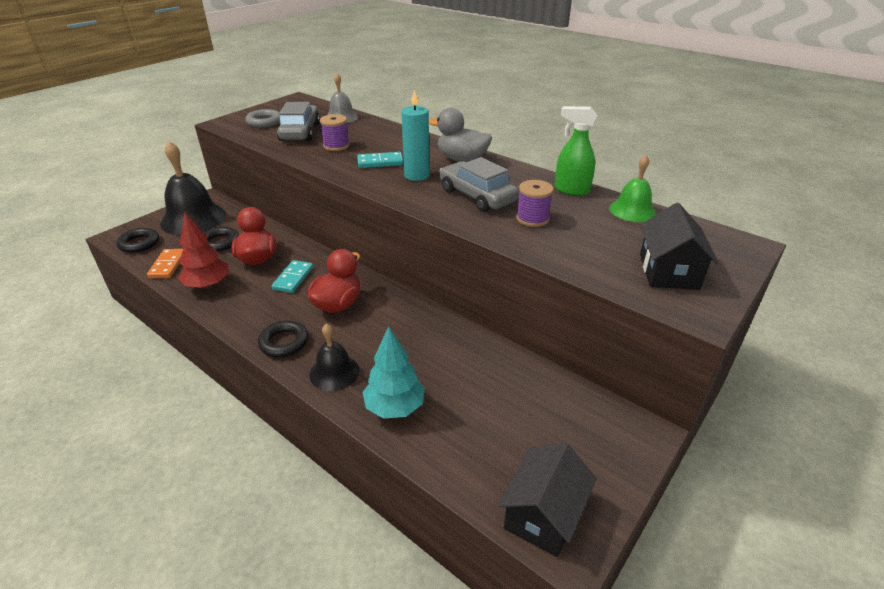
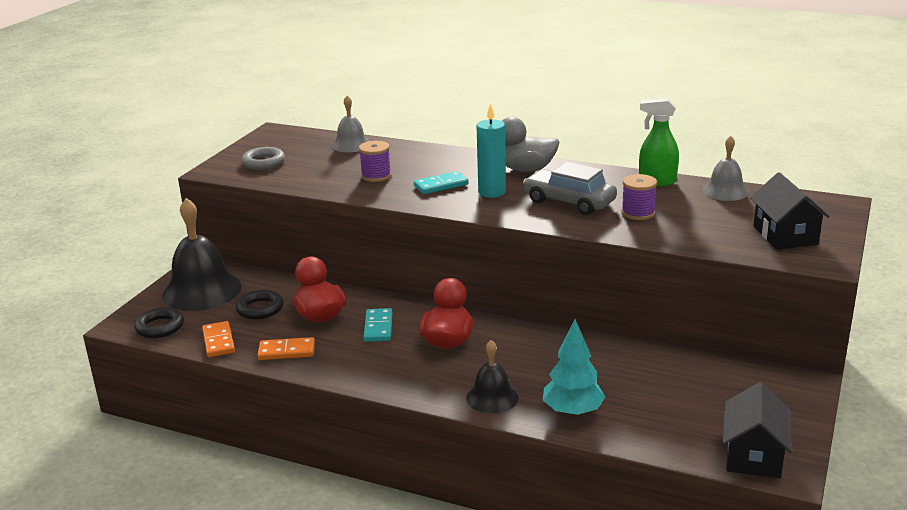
camera: 15 degrees left, 10 degrees down
(208, 285) = (286, 351): red tree -> orange domino
(284, 342) = (419, 384): black ring -> none
(300, 132) = (319, 167): grey car -> none
(632, 210) = (725, 191): green bell -> grey bell

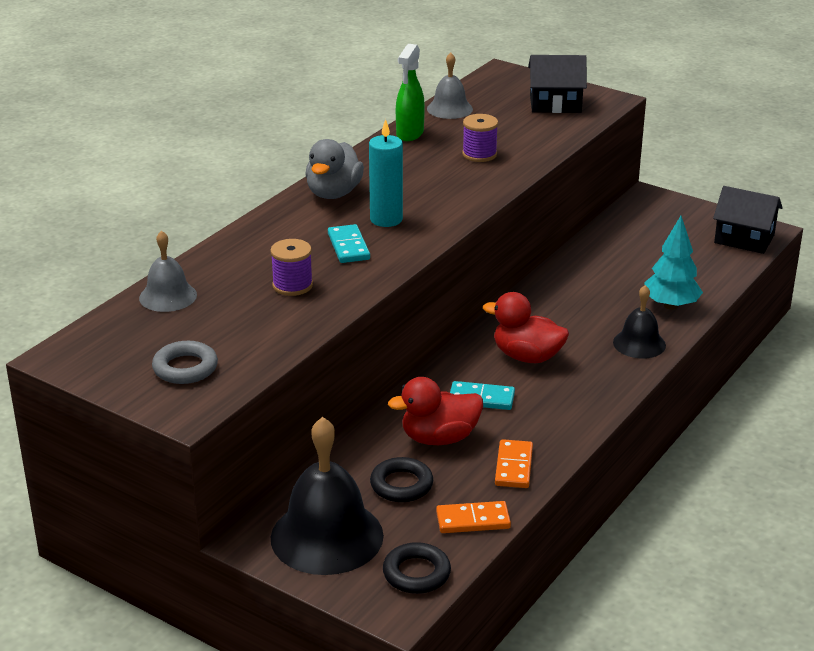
camera: 80 degrees left, 5 degrees up
(569, 201) = (435, 182): grey car -> none

